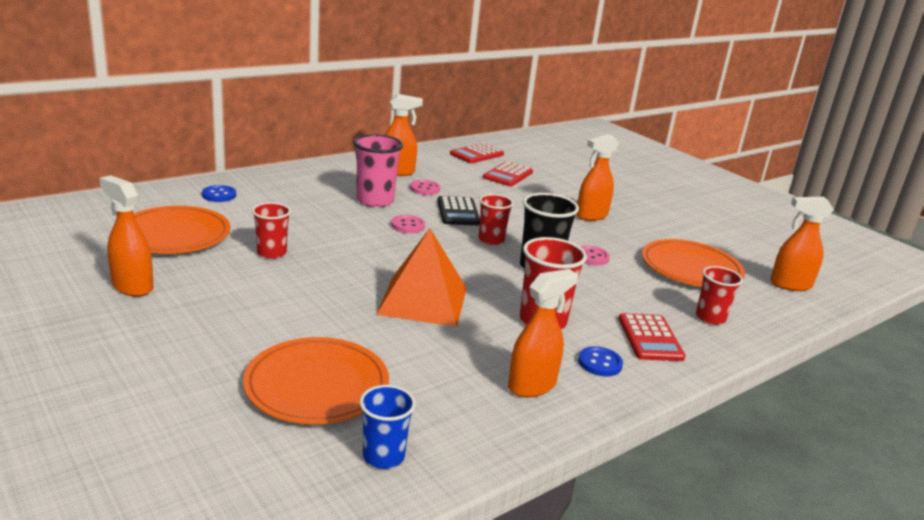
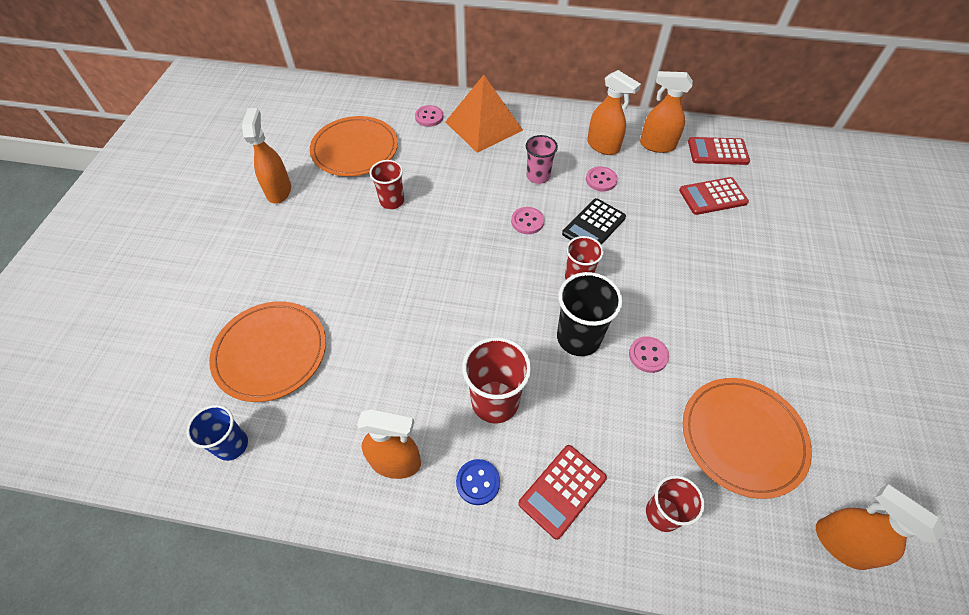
camera: 50 degrees right, 30 degrees up
(219, 195) = (429, 117): blue button -> pink button
(375, 200) = (538, 176): pink cup -> pink cup, size x0.65
(423, 300) = (433, 316): orange pyramid -> orange pyramid (484, 126)
(591, 216) = (729, 299): orange spray bottle -> orange spray bottle (657, 145)

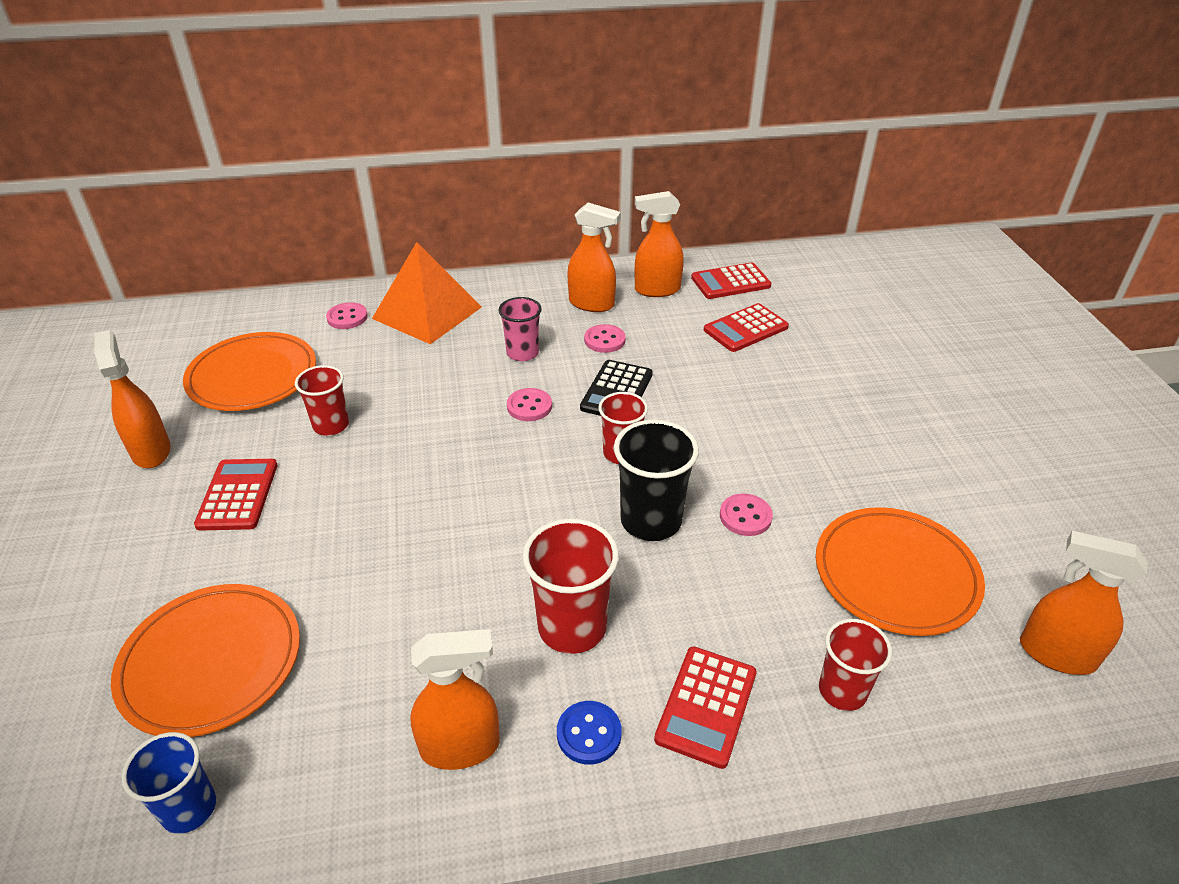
camera: 20 degrees left, 15 degrees down
(320, 238) = (238, 495): none -> red calculator

